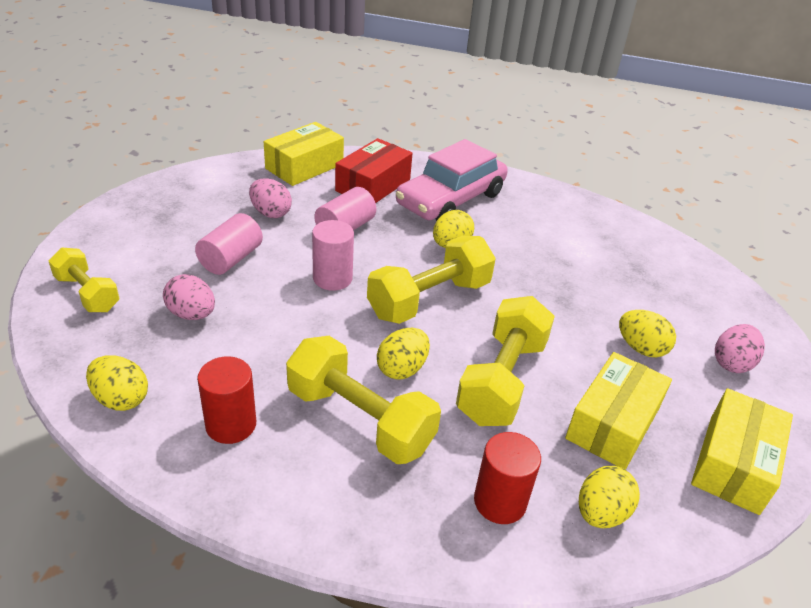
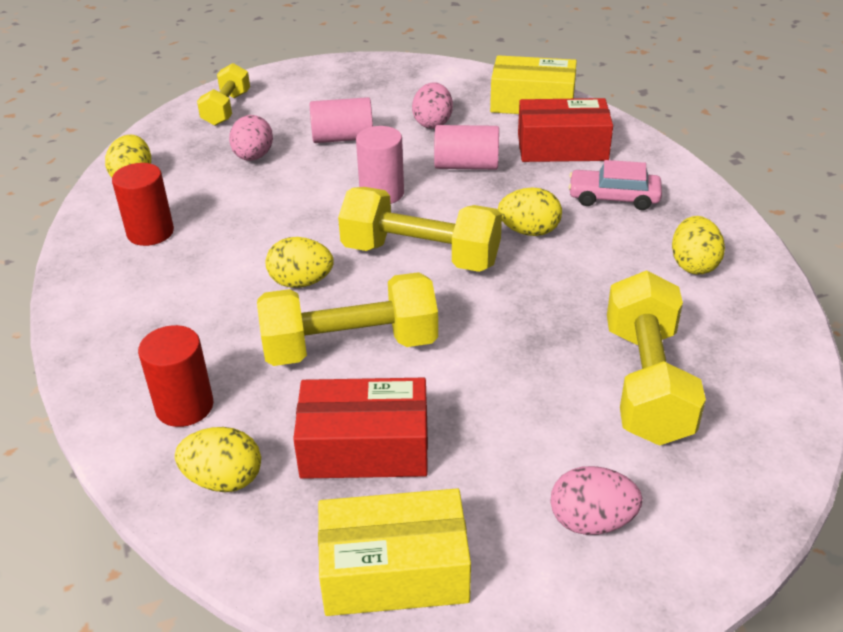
camera: 60 degrees right, 0 degrees up
(360, 419) = (214, 288): yellow dumbbell -> yellow dumbbell (646, 383)
(450, 199) = (613, 197): pink car -> pink car, size x0.55
(612, 423) = (365, 447): yellow box -> red box
(641, 348) = (522, 429): yellow egg -> yellow egg (693, 265)

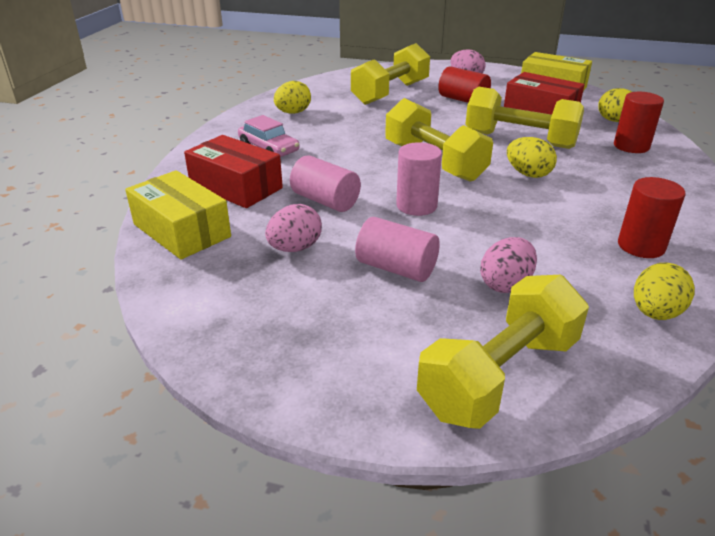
camera: 145 degrees left, 5 degrees down
(226, 109) = (499, 376): yellow dumbbell -> yellow dumbbell, size x1.62
(516, 421) = (463, 100): none -> red cylinder
(529, 231) = (350, 151): yellow egg -> none

